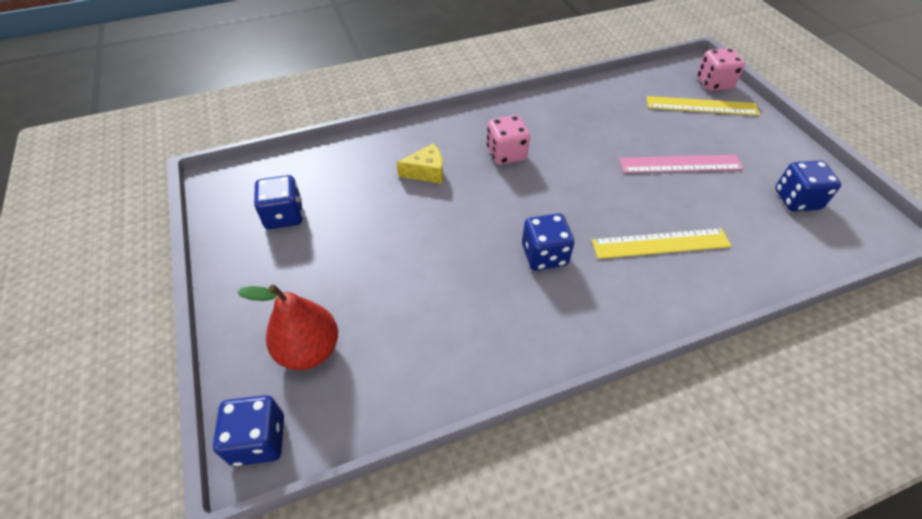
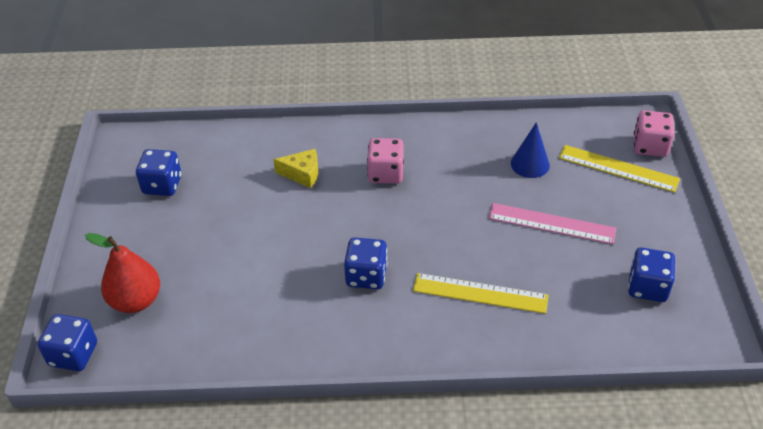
camera: 20 degrees right, 5 degrees down
(628, 118) = (530, 164): none -> blue cone

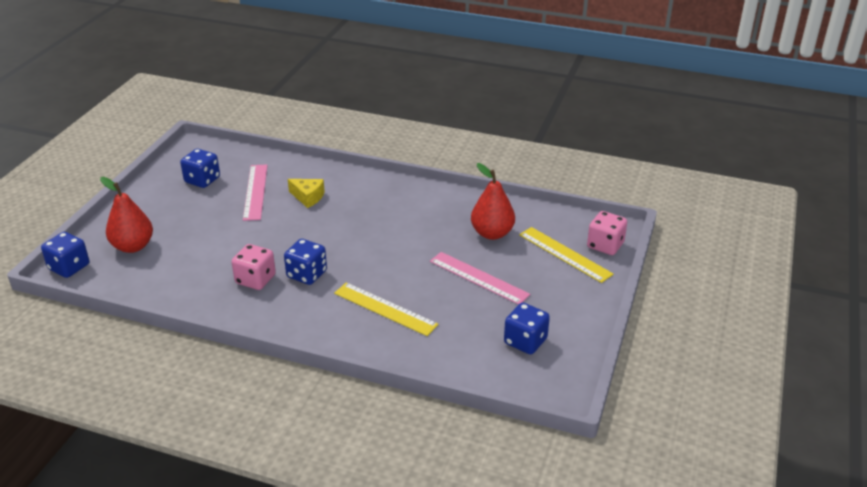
camera: 20 degrees right, 10 degrees down
(236, 183) = (255, 192): none -> pink ruler
(385, 173) = (371, 212): pink dice -> pink dice (255, 279)
(530, 164) = (492, 233): blue cone -> red pear

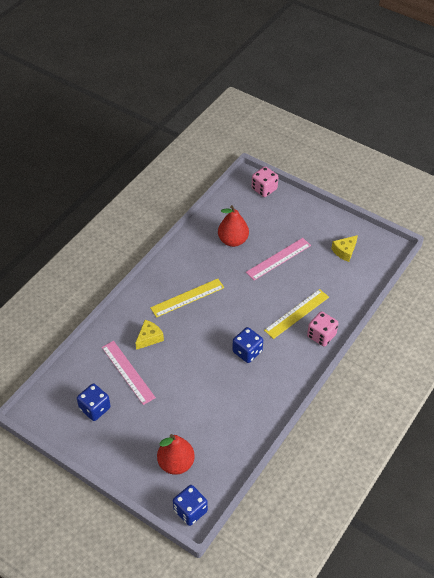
camera: 75 degrees left, 15 degrees up
(255, 192) = (128, 372): pink ruler -> pink ruler turned 45 degrees clockwise
(255, 279) = (244, 383): pink dice -> pink dice (321, 335)
(525, 341) = (344, 251): blue dice -> yellow cheese
(565, 254) = (267, 210): yellow ruler -> yellow ruler (187, 298)

